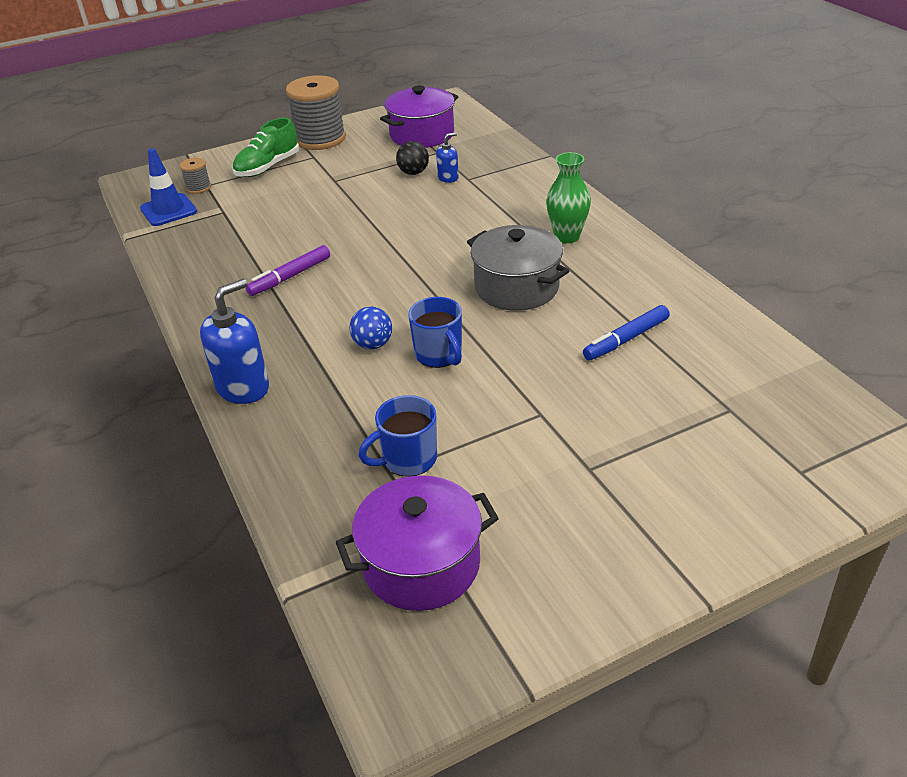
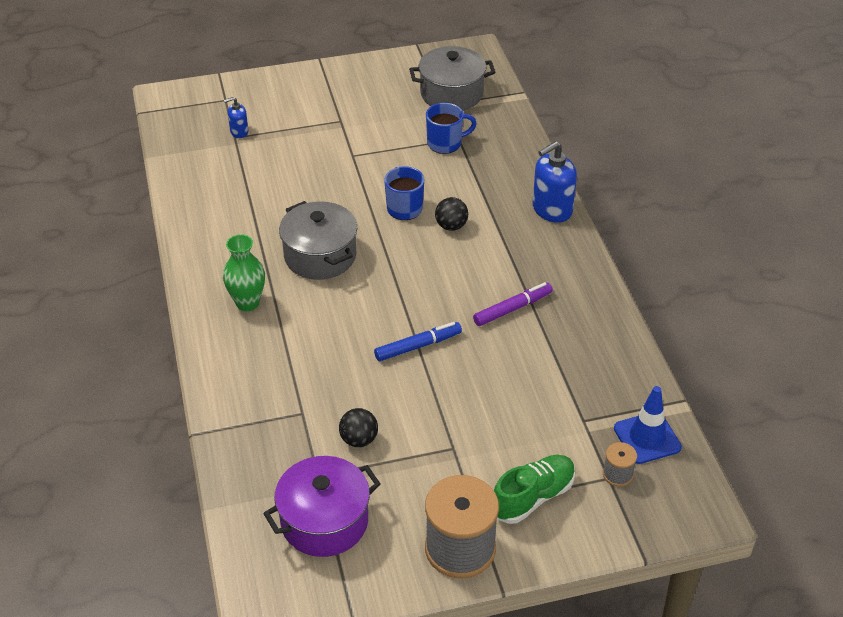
camera: 170 degrees left, 5 degrees up
(373, 344) = (451, 226): blue ball -> black ball
(421, 564) = (451, 94): purple pot -> grey pot
(448, 178) = (323, 420): blue soap dispenser -> blue soap dispenser (239, 132)
(626, 339) = (265, 194): blue marker -> blue marker (418, 346)

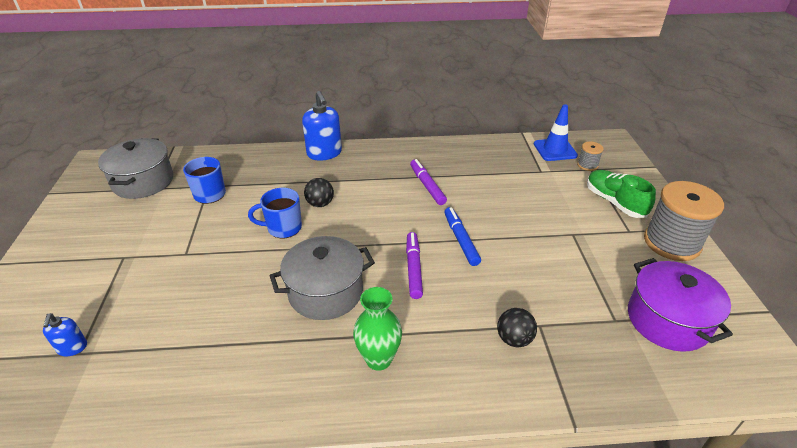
camera: 80 degrees left, 5 degrees down
(359, 440) = (570, 288): black ball -> black ball (514, 339)
(364, 313) = (413, 268): none -> purple marker

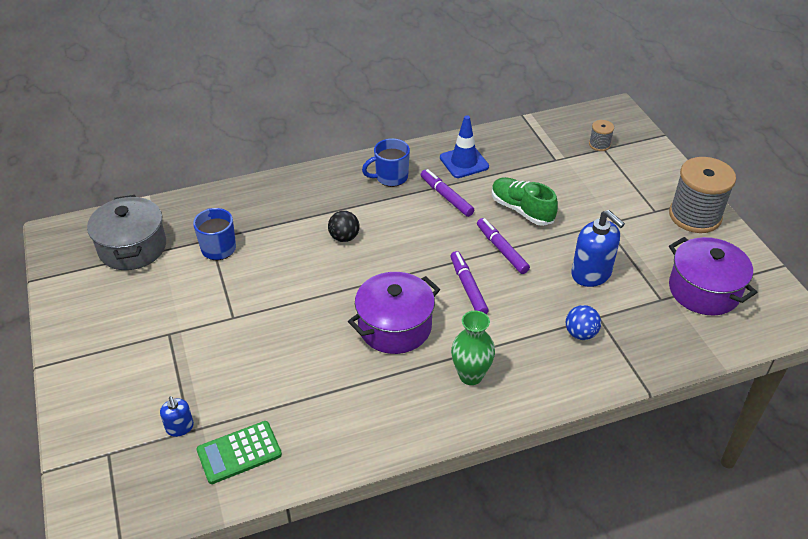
camera: 15 degrees left, 5 degrees up
(107, 388) = (239, 452): none -> green calculator
(283, 228) = (319, 271): blue mug -> blue mug (390, 177)
(324, 153) = (319, 177): blue soap dispenser -> blue soap dispenser (591, 274)
(325, 292) = (395, 327): grey pot -> purple pot
(461, 240) = (502, 250): blue marker -> purple marker
(514, 339) = (580, 333): black ball -> blue ball
(555, 150) = (562, 131): blue traffic cone -> blue traffic cone (464, 162)
(614, 202) = (635, 182): green shoe -> green shoe (521, 210)

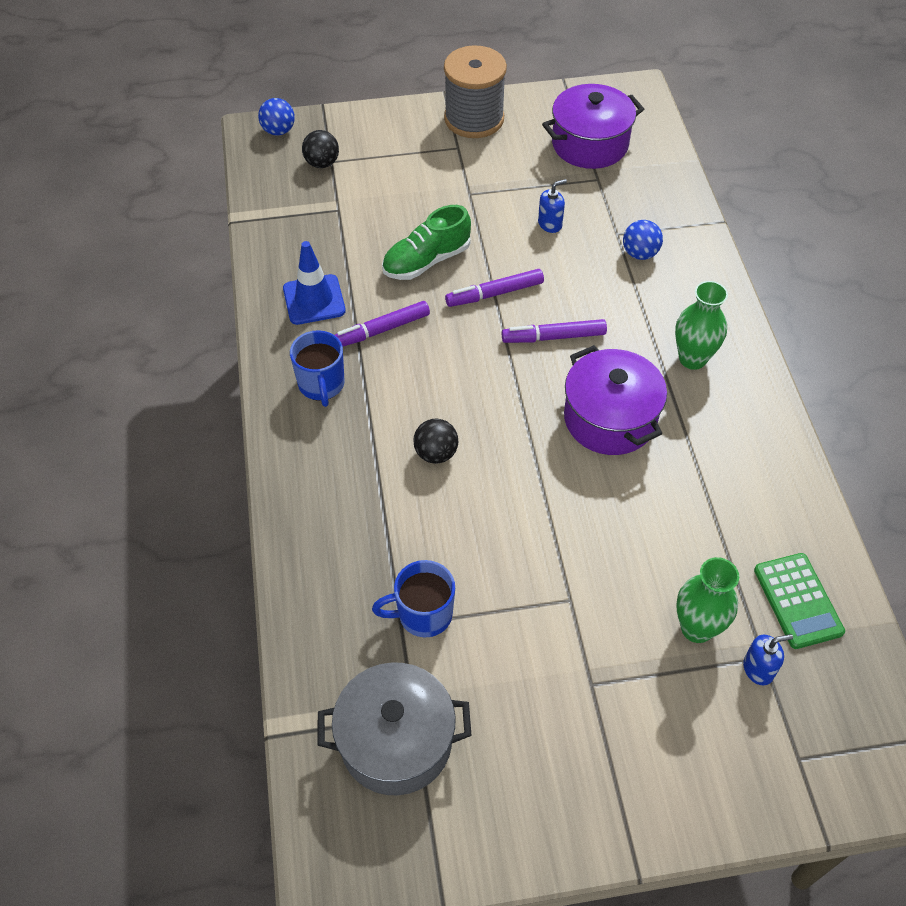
camera: 80 degrees left, 10 degrees up
(213, 389) = (697, 628): none -> green vase
(591, 274) = (550, 224): blue soap dispenser -> blue soap dispenser, size x0.53
(599, 144) = (322, 163): grey spool -> black ball
(622, 119) = (278, 131): none -> blue ball

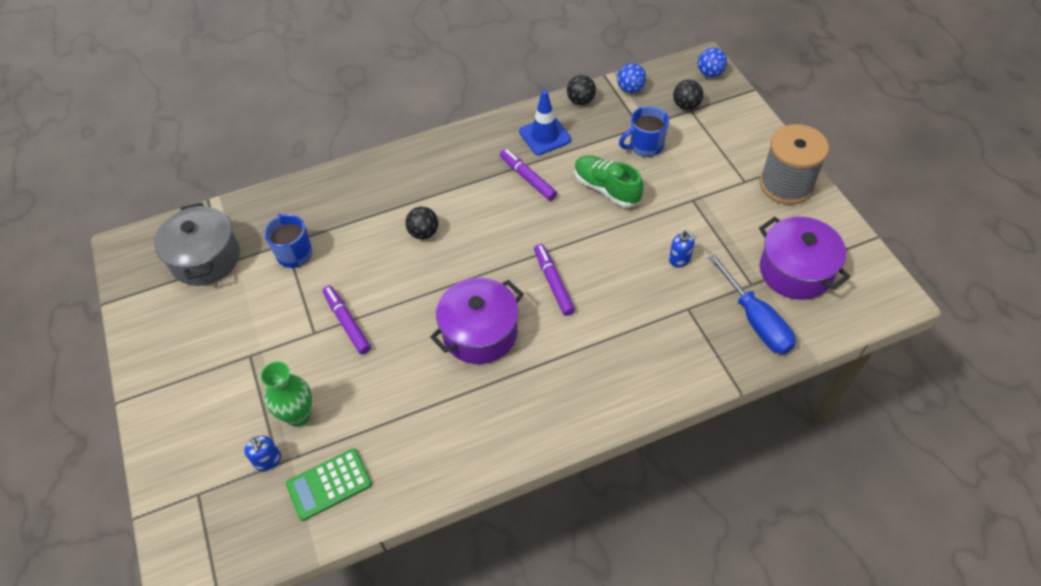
camera: 80 degrees right, 0 degrees up
(267, 253) = (580, 101): none -> black ball
(321, 385) = (469, 159): blue mug -> blue mug (645, 146)
(494, 293) = (587, 237): purple marker -> purple marker (347, 323)
(640, 253) = (670, 329): blue ball -> blue ball (630, 89)
(644, 188) = (756, 321): none -> blue screwdriver
(692, 359) = (559, 383): green vase -> none

